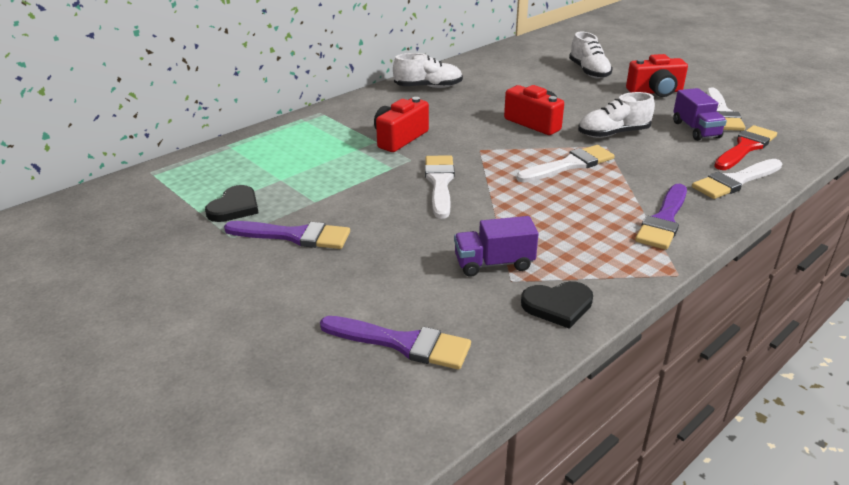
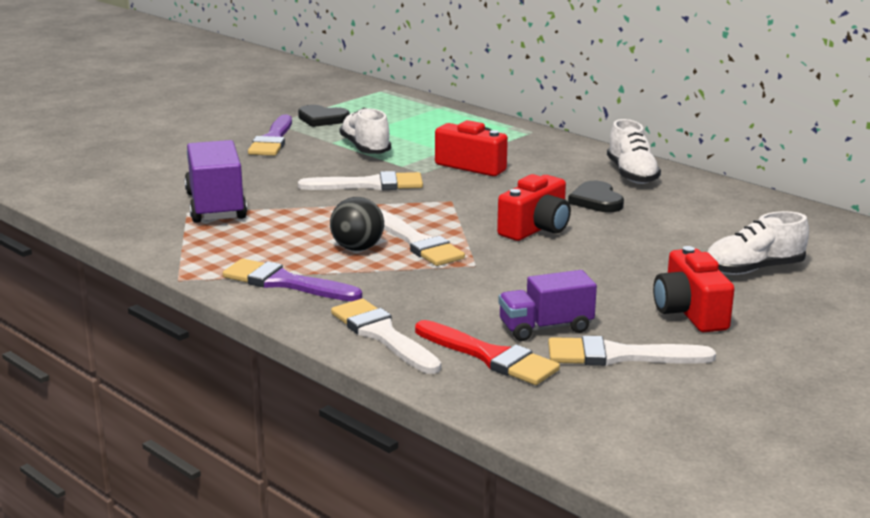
camera: 85 degrees right, 10 degrees down
(401, 343) = (116, 178): purple brush -> none
(494, 263) = (215, 206): purple truck -> purple truck, size x1.51
(558, 305) = (145, 228): black heart -> black heart (596, 200)
(585, 189) = (357, 248): none -> black ball
(613, 134) = (515, 272): white shoe -> white shoe (365, 148)

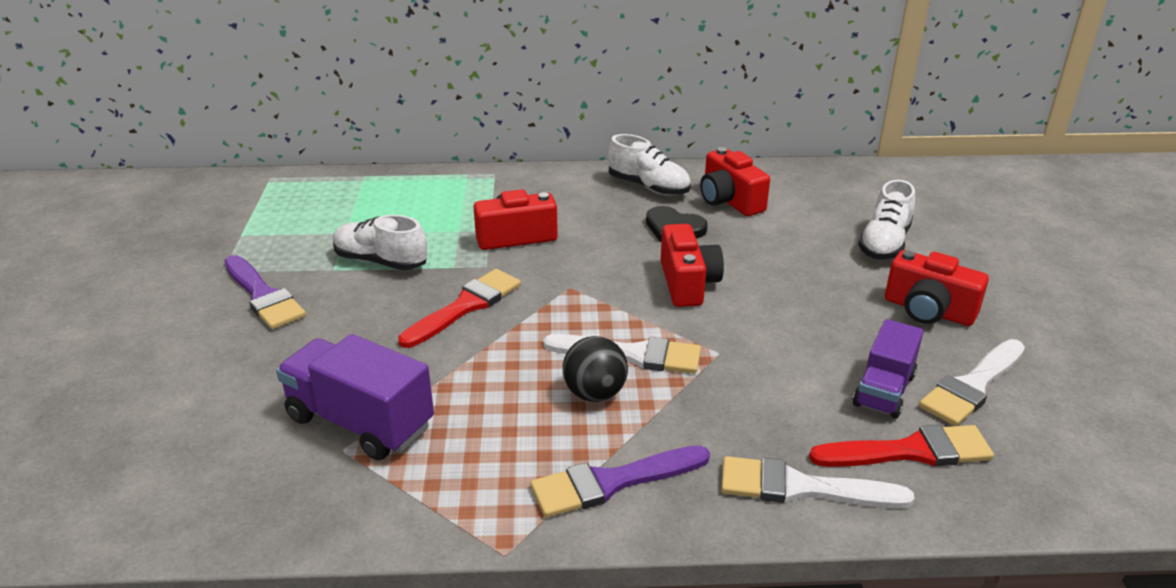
camera: 45 degrees left, 10 degrees up
(322, 119) = (269, 243): black heart -> none
(368, 185) = (465, 307): white brush -> red brush
(679, 203) = (729, 201): none -> red camera

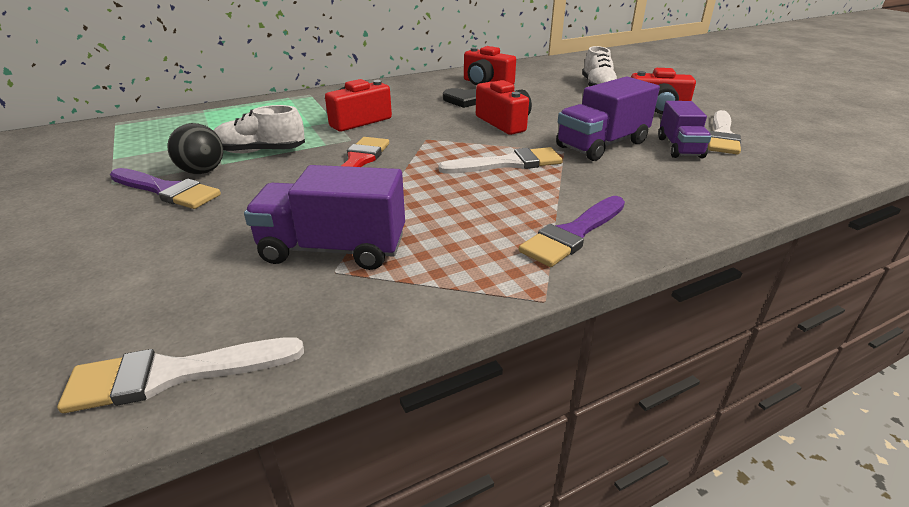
camera: 25 degrees left, 0 degrees up
(595, 393) = (505, 189): black ball -> black ball (202, 171)
(648, 187) = (427, 85): white shoe -> none
(780, 356) = (602, 145): none -> purple truck
(802, 488) = (695, 204): white brush -> white brush (175, 374)
(909, 451) = (730, 171): red brush -> none

